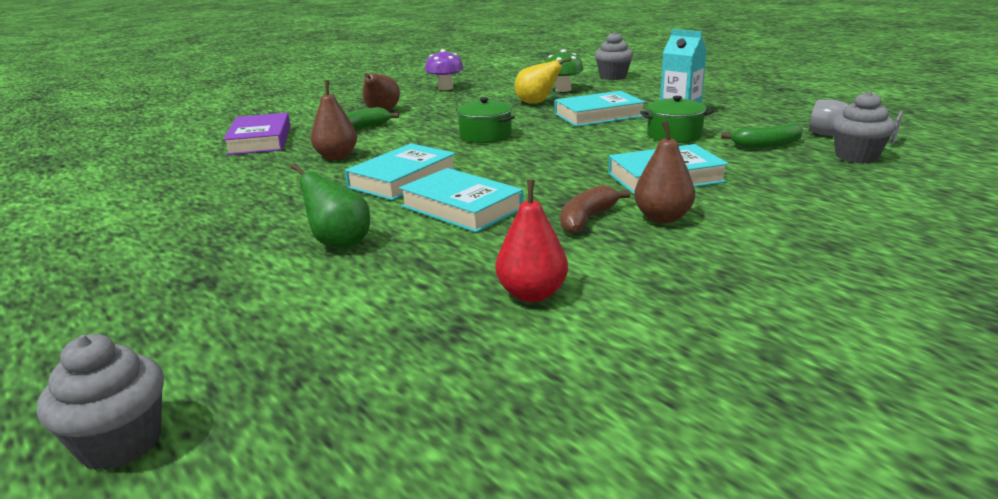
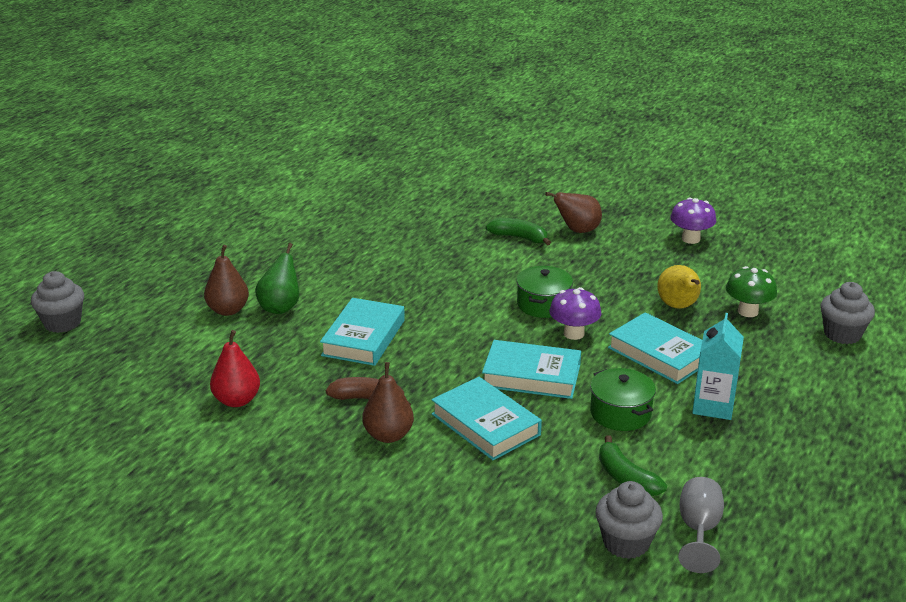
camera: 65 degrees right, 5 degrees up
(260, 140) = (458, 204): purple book -> none
(336, 157) = (441, 250): brown pear -> brown pear (228, 310)
(402, 179) = (408, 295): turquoise book -> turquoise book (531, 375)
(543, 133) = (573, 333): none -> purple mushroom

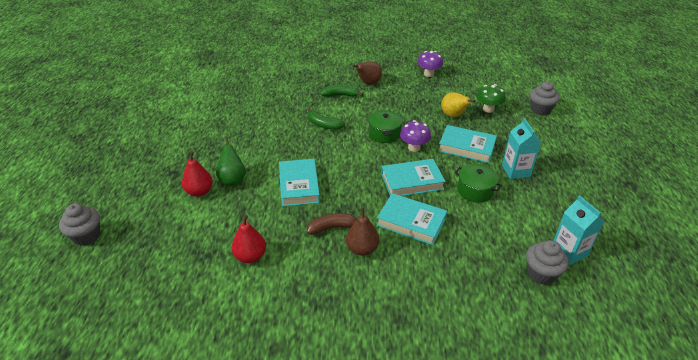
camera: 25 degrees left, 10 degrees up
(228, 310) = (199, 192): brown pear -> red pear
(626, 478) = (509, 231): green banana -> green banana (323, 125)
(698, 531) = (569, 251): grey goblet -> turquoise carton

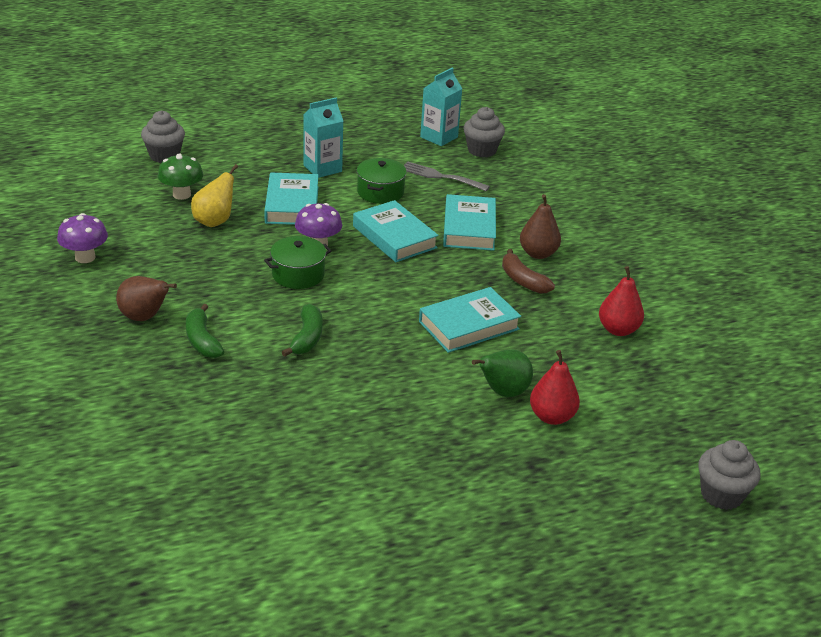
camera: 115 degrees left, 5 degrees down
(494, 230) = (440, 176): none -> grey fork

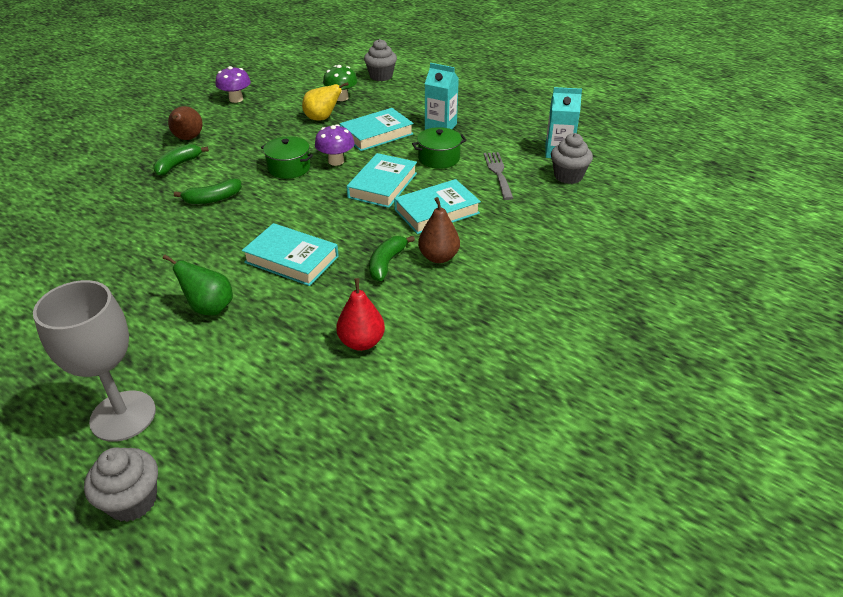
camera: 60 degrees right, 5 degrees up
(522, 280) = (386, 263): brown banana -> green banana
(552, 417) = (192, 346): red pear -> none
(617, 478) = (123, 416): none -> grey goblet

